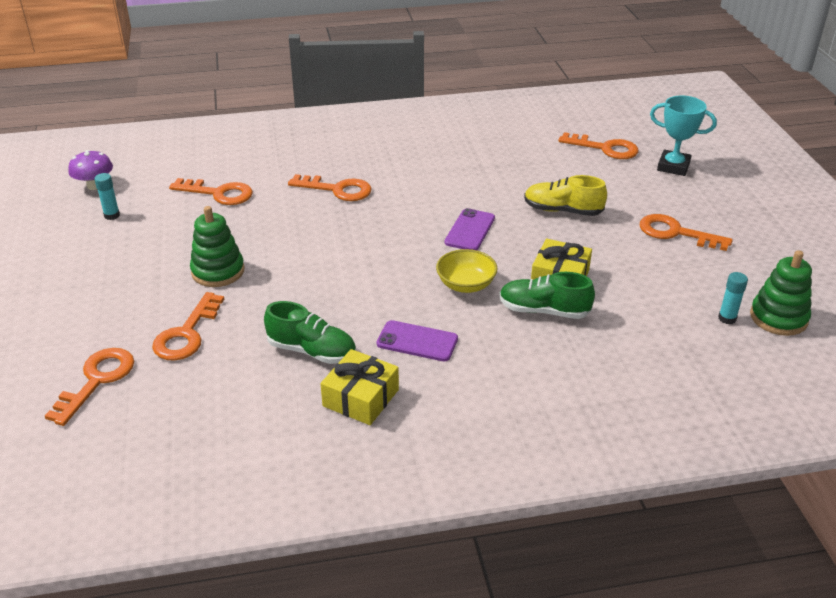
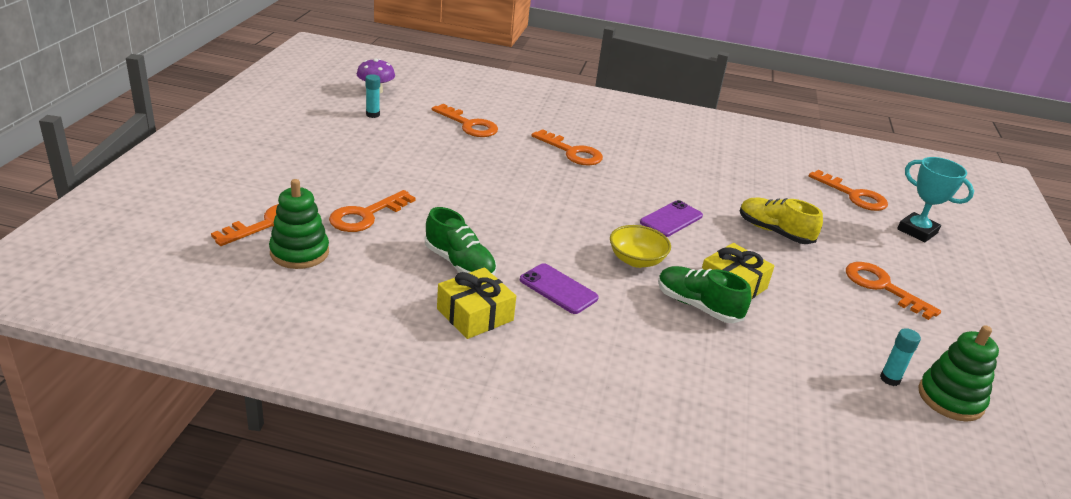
camera: 20 degrees right, 5 degrees down
(218, 271) = (426, 179): green stacking toy -> green stacking toy (299, 252)

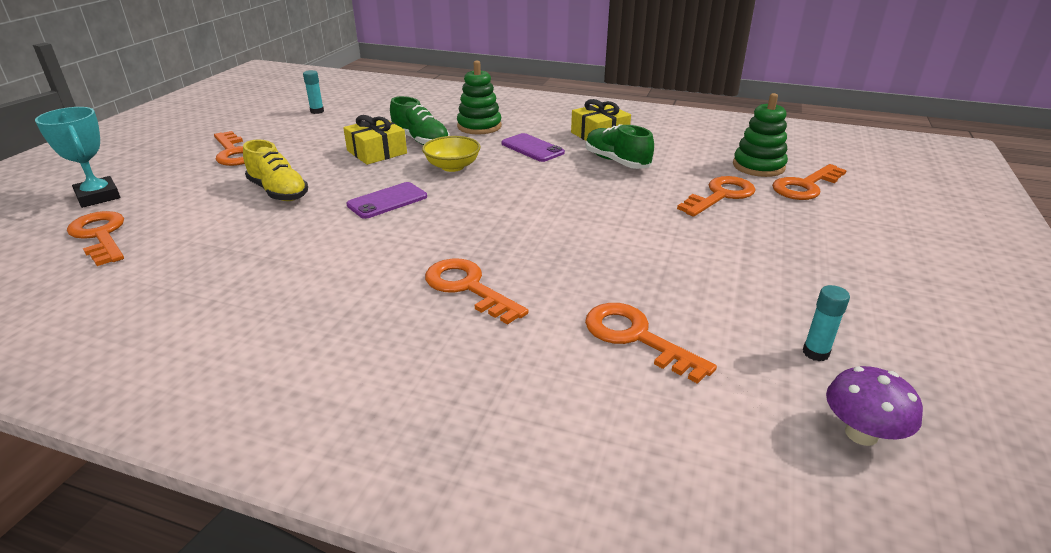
camera: 170 degrees left, 0 degrees up
(950, 399) = (288, 105): green stacking toy -> green stacking toy (479, 126)

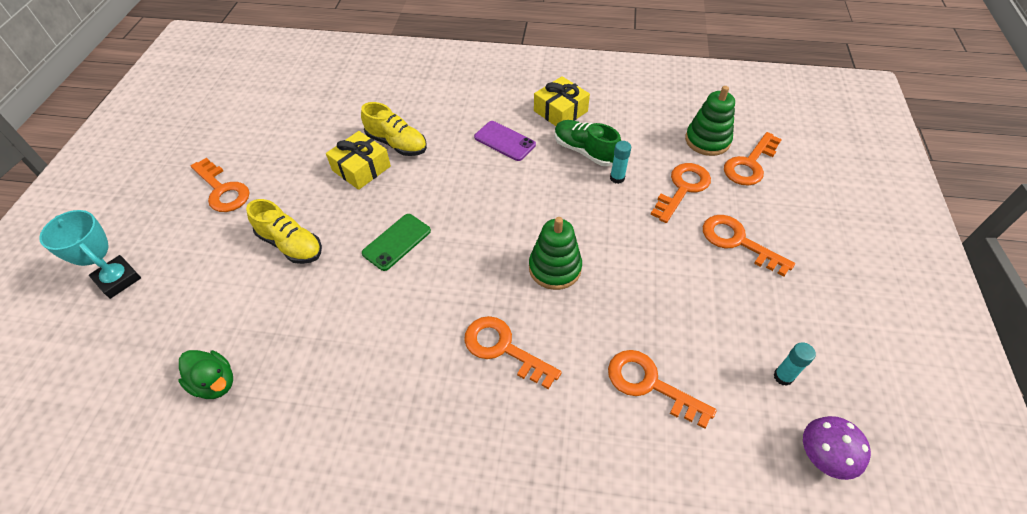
camera: 10 degrees left, 20 degrees up
(100, 235) = (149, 336): orange key -> orange key (738, 242)
(142, 275) = (215, 383): none -> green duck
(317, 111) = (278, 108): turquoise glue stick -> turquoise glue stick (617, 178)
(387, 201) = (397, 242): purple phone -> green phone
(420, 140) = (397, 144): green shoe -> yellow shoe
(452, 166) = (439, 181): yellow bowl -> none
(479, 126) = (445, 112): green stacking toy -> green stacking toy (555, 268)

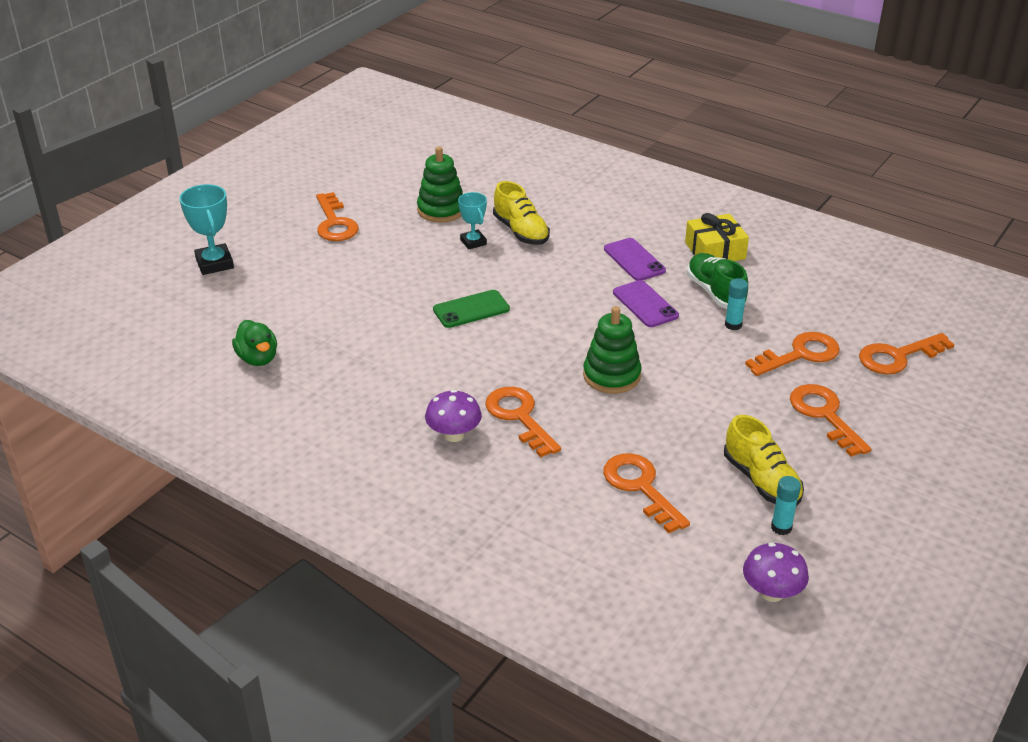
camera: 25 degrees right, 15 degrees down
(291, 245) = (373, 282): yellow shoe -> yellow shoe (761, 481)
(361, 168) = (473, 242): yellow gift -> turquoise trophy
(456, 397) = (454, 435): none -> purple mushroom
(538, 182) = (645, 304): none -> purple phone
(707, 140) = (865, 322): green stacking toy -> green stacking toy (441, 210)

